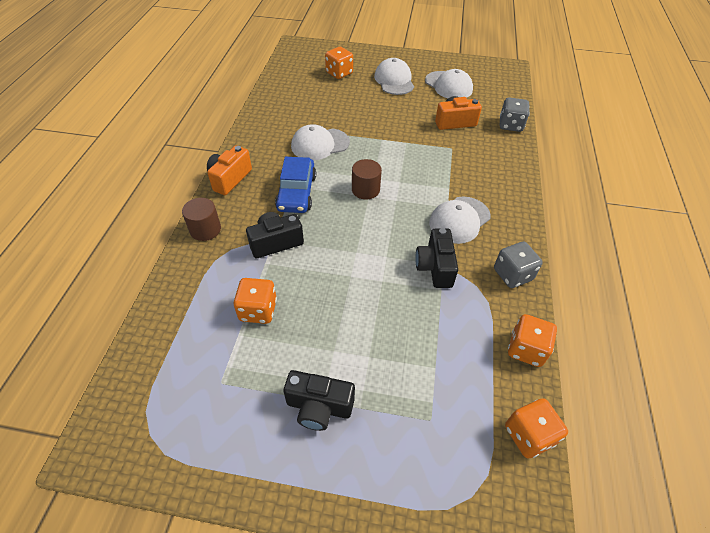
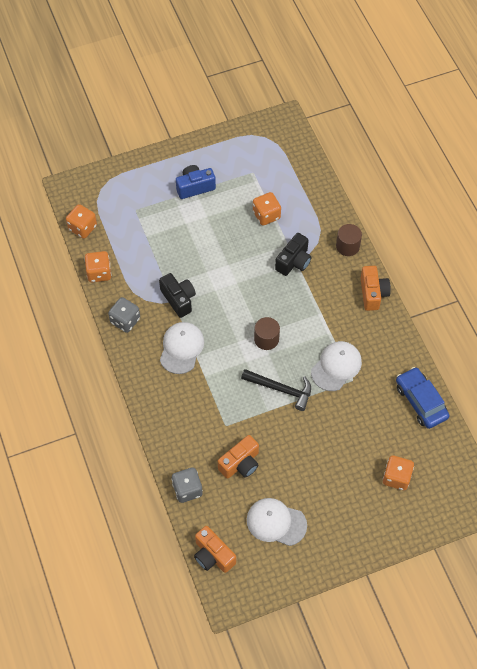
camera: 150 degrees right, 10 degrees up
(296, 192) = (314, 308): blue car -> blue car (421, 401)
(319, 407) = (195, 187): black camera -> blue camera
(383, 150) = (281, 389): none -> black hammer
(394, 80) = (334, 498): white cap -> none
(509, 88) = (213, 555): none -> orange camera

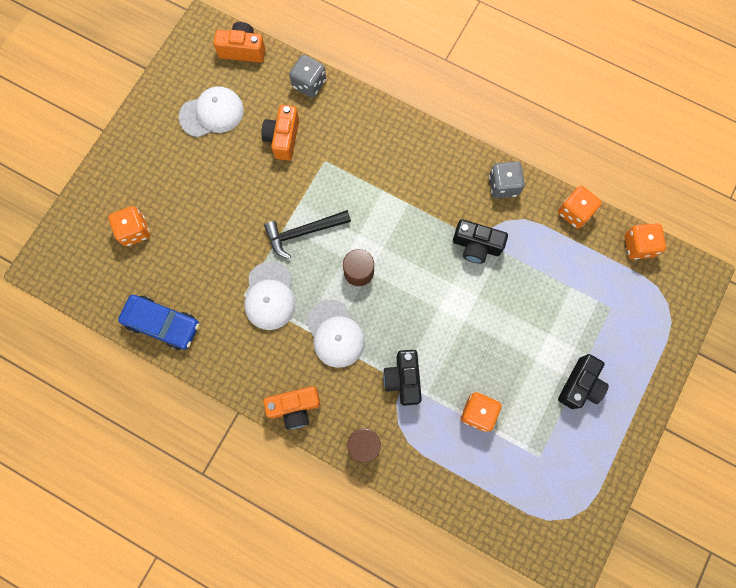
camera: 140 degrees right, 15 degrees up
(181, 348) = (428, 200): white cap -> white cap (335, 334)
(195, 187) = (580, 385): blue camera -> black camera
(373, 293) = (295, 407): orange camera -> orange camera turned 60 degrees counterclockwise

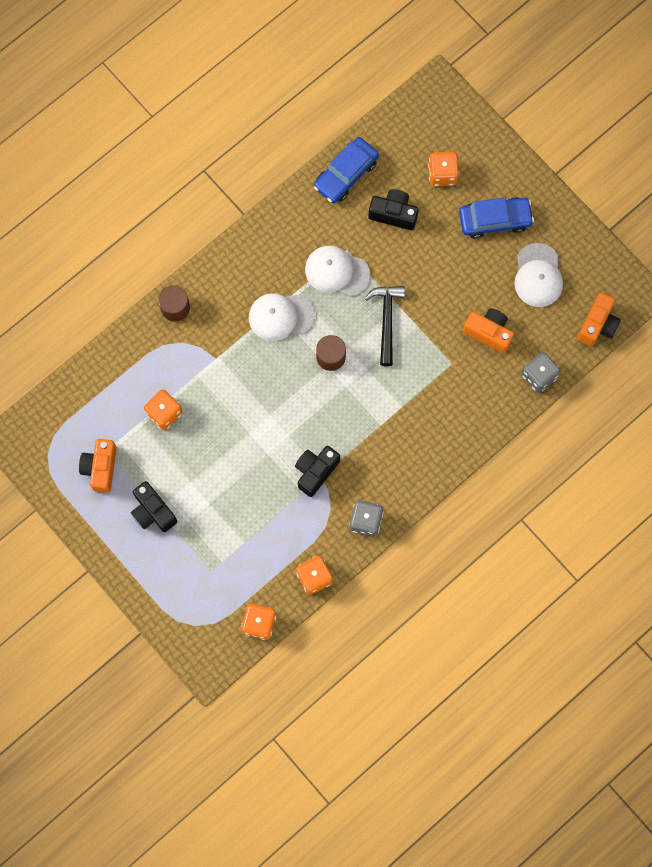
camera: 110 degrees right, 0 degrees up
(168, 168) = (495, 220): none -> blue car
(295, 407) = (229, 261): orange camera -> orange camera (100, 468)
(403, 379) = (218, 360): black camera -> black camera (393, 214)

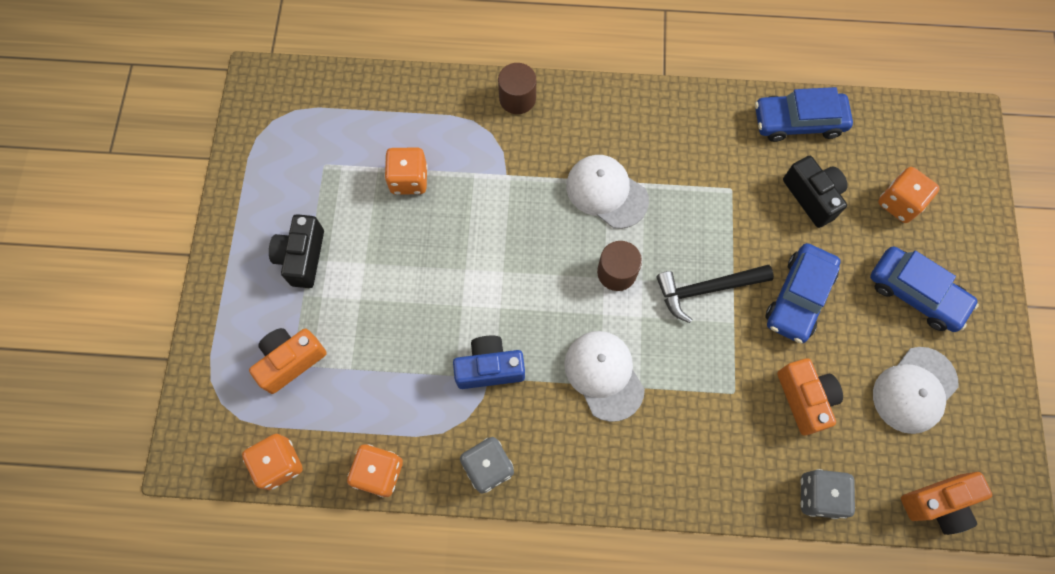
camera: 45 degrees right, 5 degrees down
(100, 468) = (302, 174): orange camera -> orange camera (291, 361)
(315, 471) = (489, 368): black camera -> blue camera
(337, 272) = (702, 200): white cap -> white cap (604, 375)
(386, 321) = (707, 289): black hammer -> black hammer turned 150 degrees counterclockwise
(437, 280) = (798, 297): none -> blue car

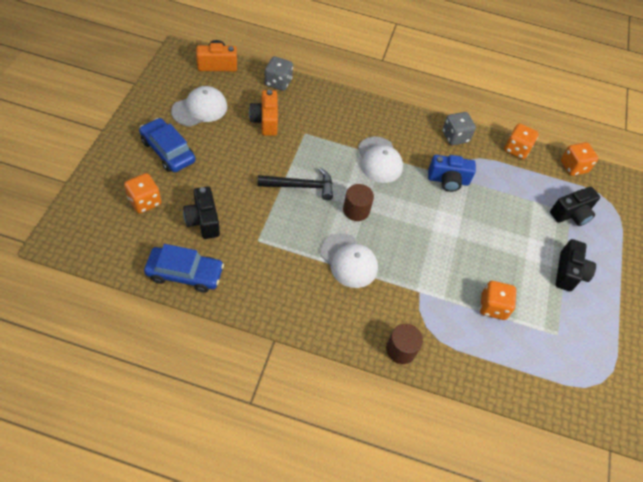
camera: 175 degrees left, 15 degrees down
(291, 361) = (571, 214): orange camera -> black camera
(798, 297) = (243, 167): blue car -> none

